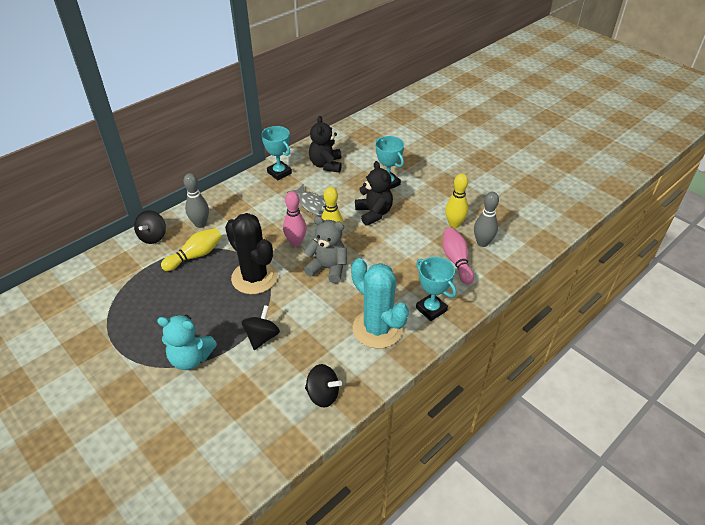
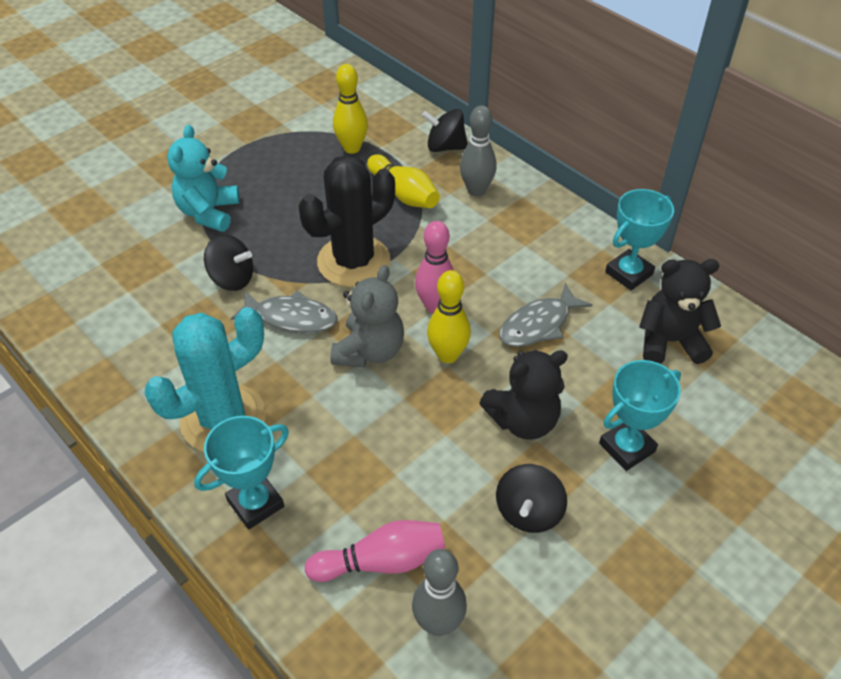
camera: 90 degrees right, 5 degrees up
(300, 304) = (291, 318): none -> grey fish
(323, 395) = (113, 351): black spinning top -> black spinning top (528, 512)
(454, 224) = (499, 570): yellow bowling pin -> yellow bowling pin (352, 148)

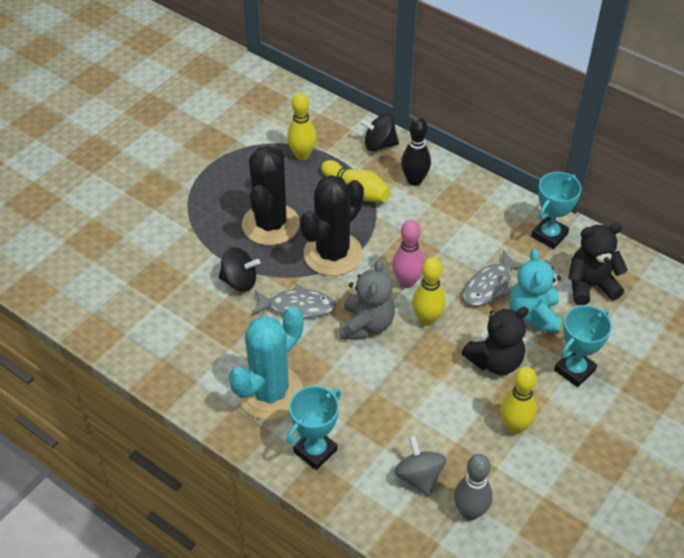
camera: 10 degrees left, 0 degrees up
(208, 213) = (201, 228): turquoise teddy bear -> turquoise teddy bear (533, 316)
(290, 219) = (270, 224): none -> black cactus
(382, 561) = (419, 477): pink bowling pin -> grey spinning top
(476, 190) = (414, 180): grey bowling pin -> black bowling pin
(528, 512) = (514, 427): black spinning top -> yellow bowling pin

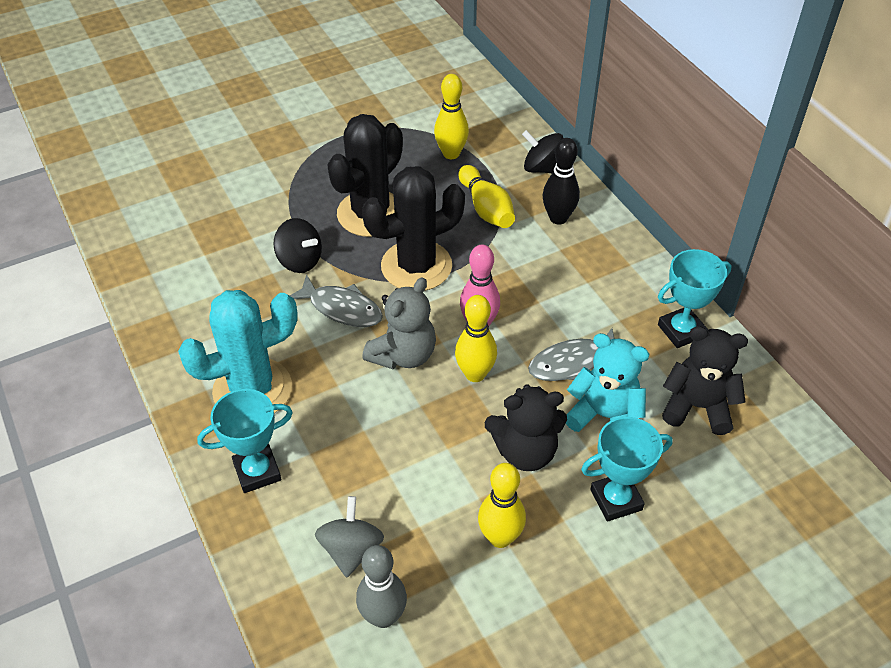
camera: 25 degrees right, 0 degrees up
(533, 316) = (604, 416): turquoise teddy bear -> turquoise teddy bear turned 90 degrees clockwise

